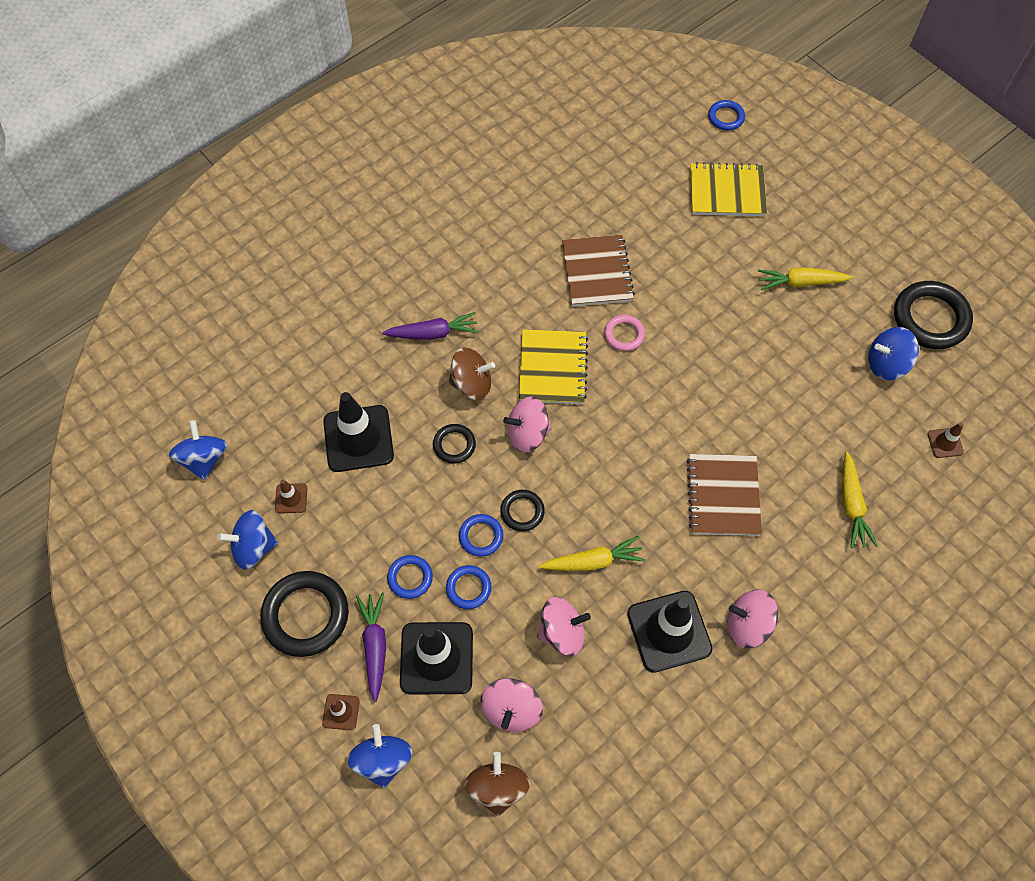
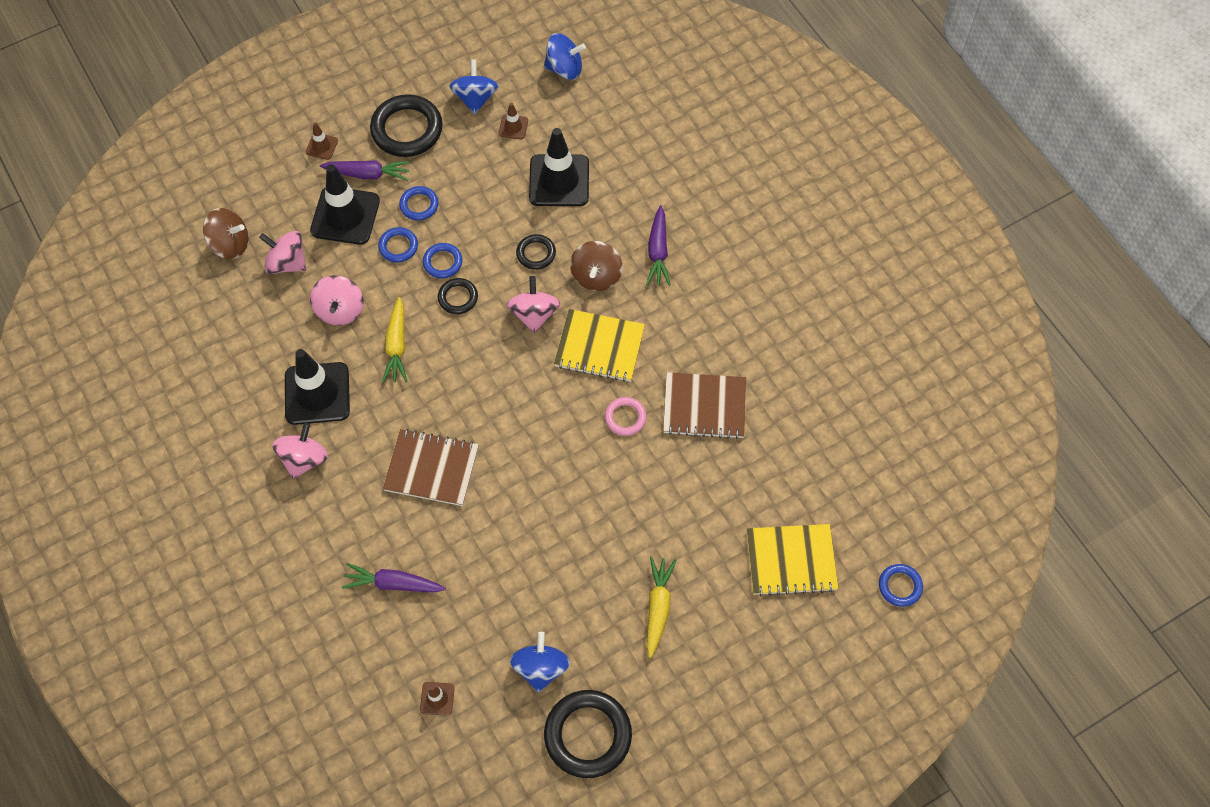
camera: 100 degrees right, 0 degrees up
(382, 760) = (276, 170): blue spinning top -> none
(727, 192) = (791, 560): yellow notebook -> yellow notebook turned 75 degrees clockwise
(851, 505) = (393, 584): yellow carrot -> purple carrot

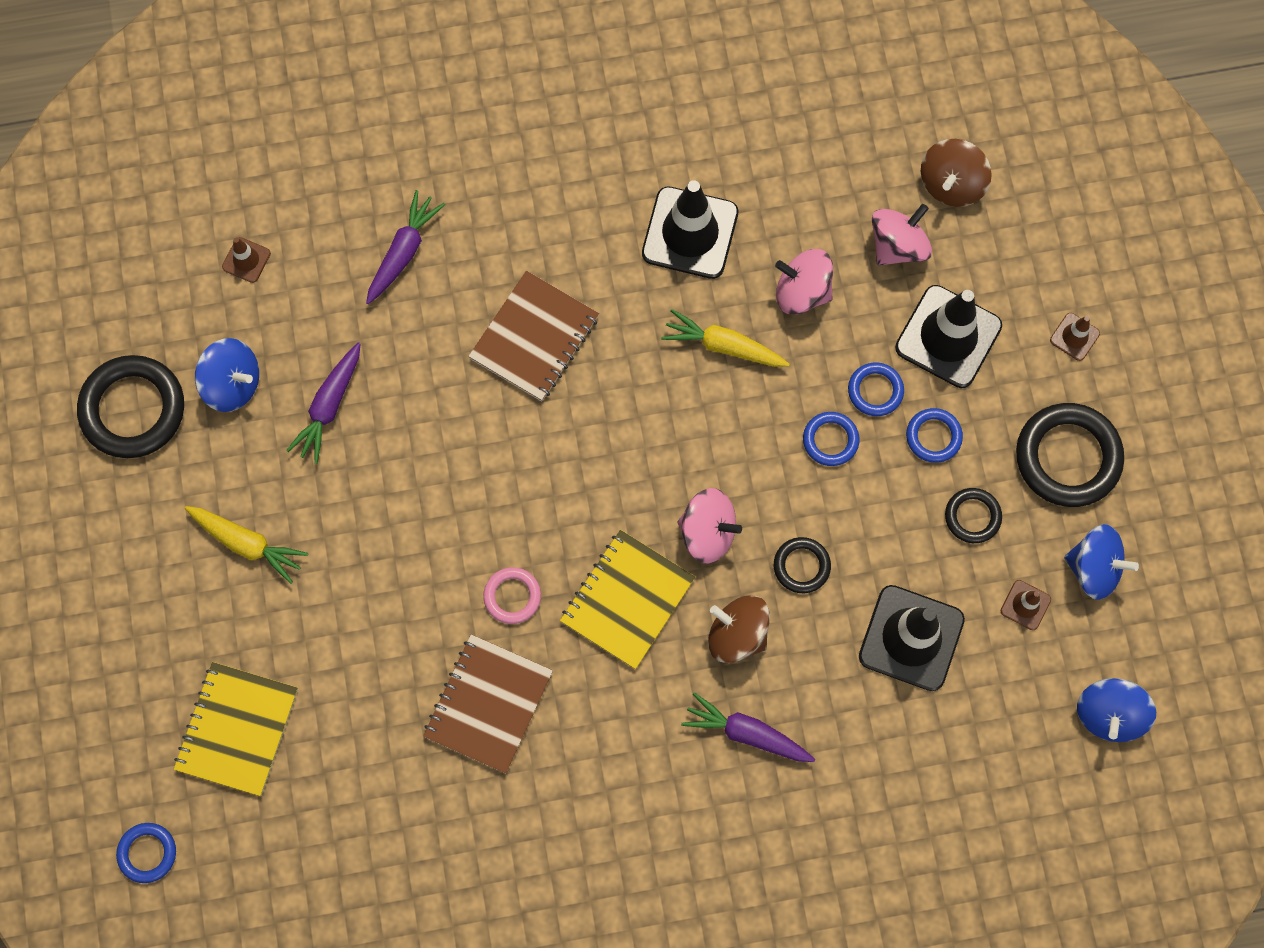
camera: 110 degrees right, 10 degrees up
(304, 459) = (605, 195): pink spinning top -> none
(368, 174) = (1007, 384): purple carrot -> purple carrot (329, 406)
(458, 298) = (768, 443): black ring -> black ring (972, 516)

